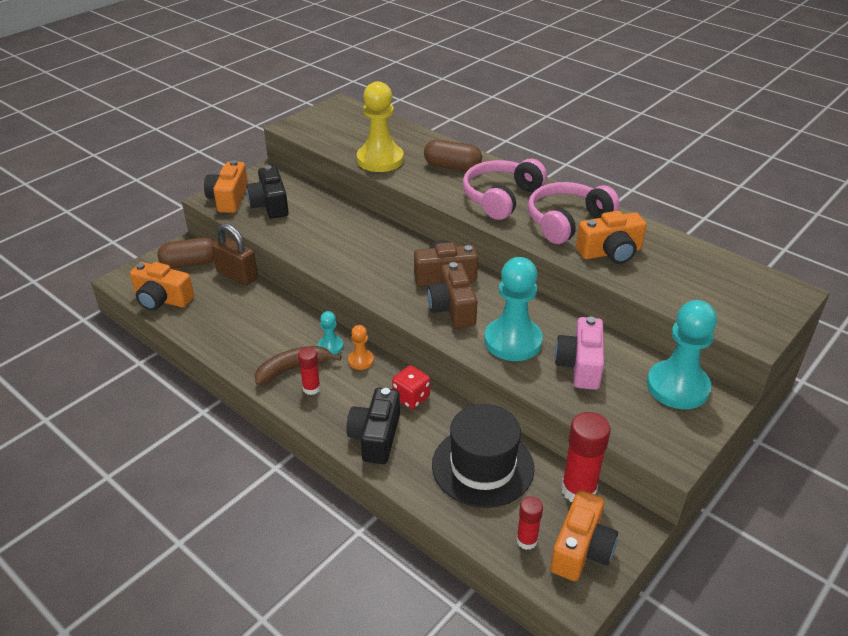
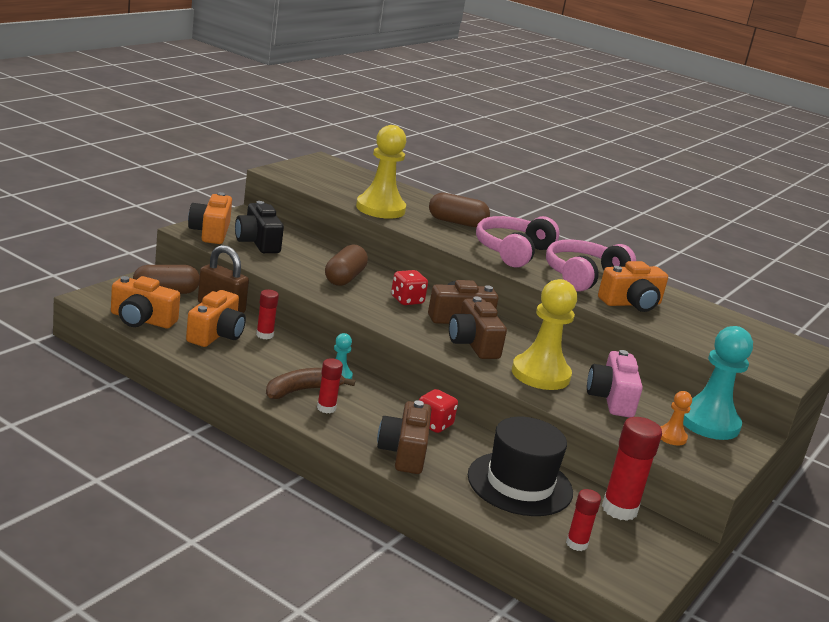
camera: 10 degrees left, 15 degrees down
(271, 304) = (264, 335): none -> red glue stick
(343, 239) = (344, 278): none -> brown capsule
(361, 360) = (373, 390): orange pawn -> orange pawn (671, 437)
(376, 437) = (404, 452): black camera -> brown camera
(398, 260) = (407, 300): none -> red dice
(513, 341) = (540, 374): turquoise pawn -> yellow pawn
(581, 549) = (631, 554): orange camera -> orange camera (216, 334)

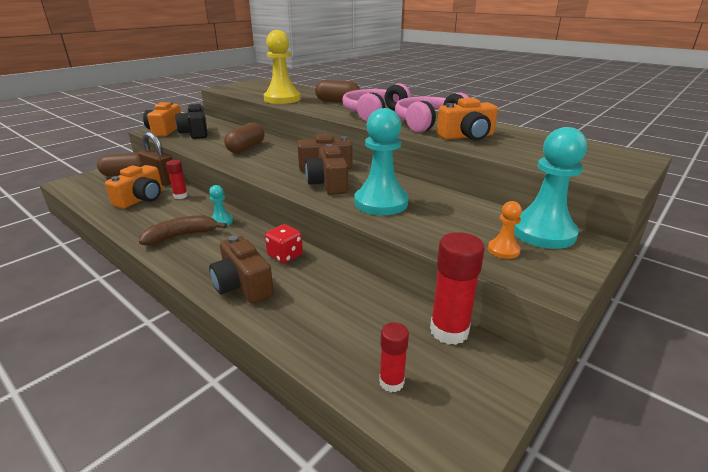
camera: 10 degrees right, 5 degrees up
(142, 319) = (91, 193): orange camera -> none
(326, 408) = (193, 249): red glue stick -> none
(404, 452) = (243, 285): brown camera -> brown camera turned 45 degrees counterclockwise
(407, 300) = (287, 158): red dice -> none
(520, 484) = (347, 309): black hat -> none
(540, 374) = (381, 203): yellow pawn -> turquoise pawn
(611, 399) = (445, 218): pink camera -> none

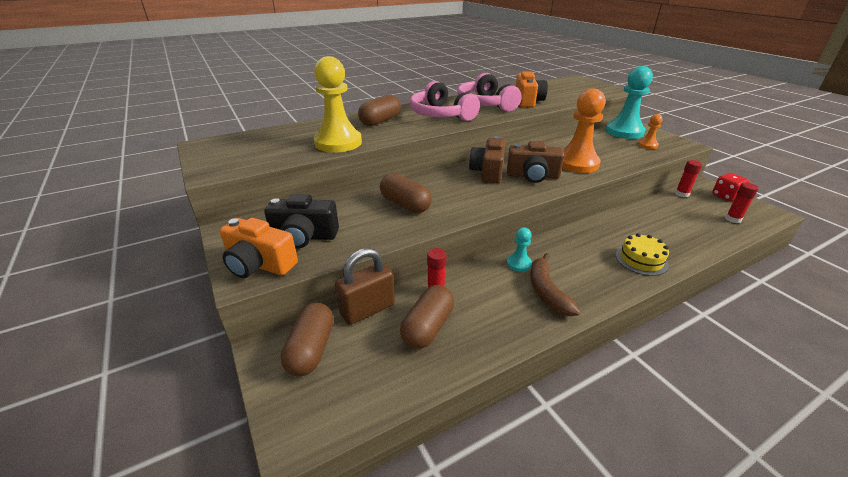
camera: 70 degrees left, 5 degrees up
(141, 199) = (428, 327): orange camera -> brown capsule
(243, 285) = (641, 260): brown camera -> yellow cake
(285, 256) = (593, 235): red dice -> red dice (725, 196)
(381, 203) = (577, 163): turquoise pawn -> orange pawn
(449, 331) = (682, 194): red glue stick -> red glue stick, size x0.57

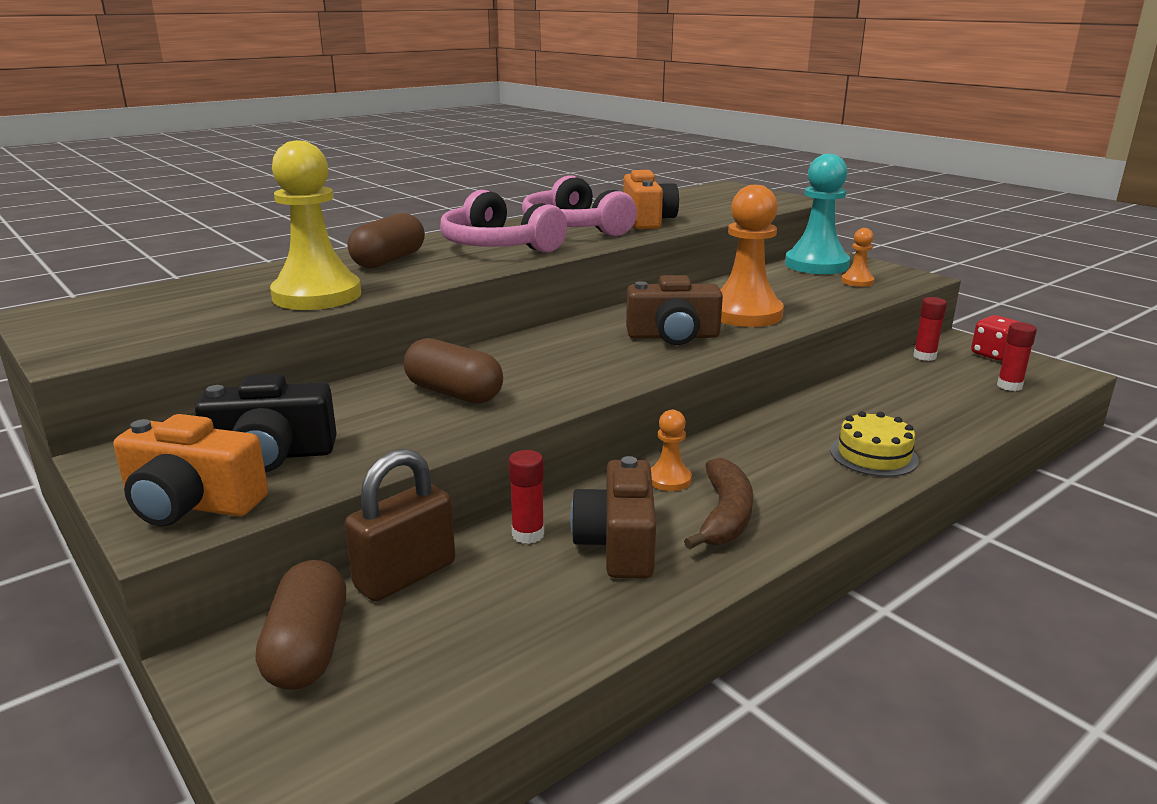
camera: 10 degrees left, 10 degrees down
(428, 327) = (523, 590): brown capsule -> none
(488, 172) = (594, 335): brown camera -> brown camera (618, 544)
(518, 264) = (669, 479): turquoise pawn -> orange pawn
(547, 291) = (724, 516): brown banana -> brown banana turned 150 degrees counterclockwise

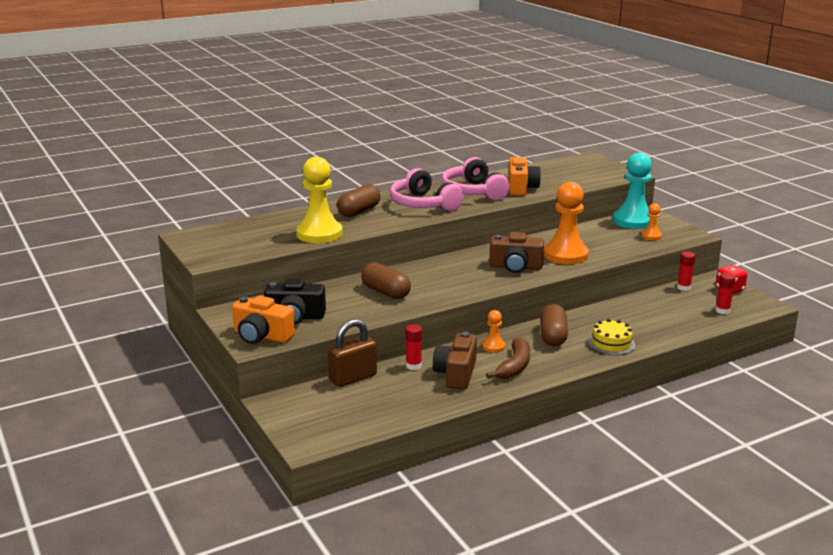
camera: 10 degrees right, 0 degrees up
(308, 649) = (309, 402): brown capsule -> brown capsule (553, 336)

